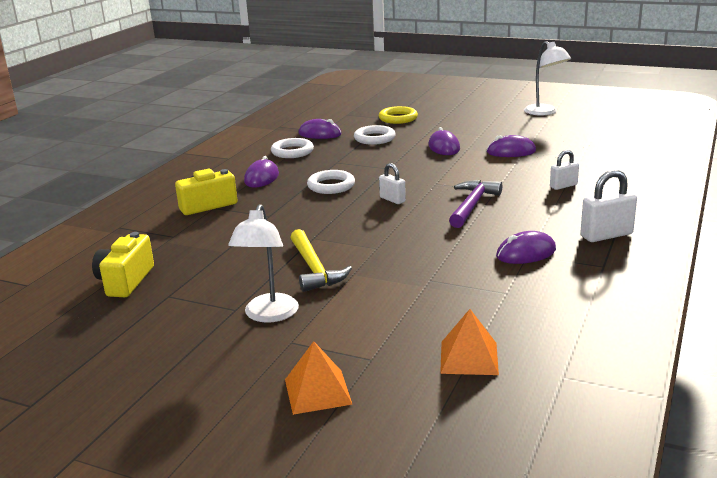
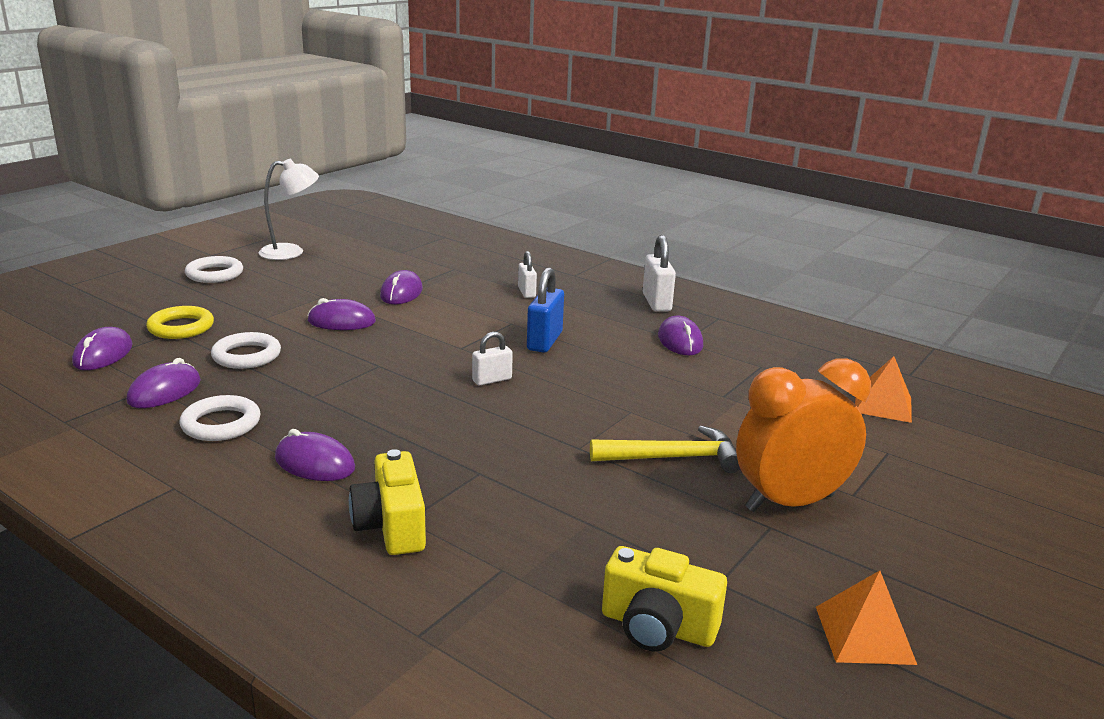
camera: 80 degrees left, 0 degrees up
(269, 315) = (789, 502): white lamp -> orange clock
(317, 391) = (953, 489): orange pyramid -> orange pyramid (864, 634)
(331, 186) = (406, 412): white ring -> white ring (214, 274)
(351, 114) = (103, 354): none -> purple mouse
(472, 205) = (544, 341): purple hammer -> blue padlock

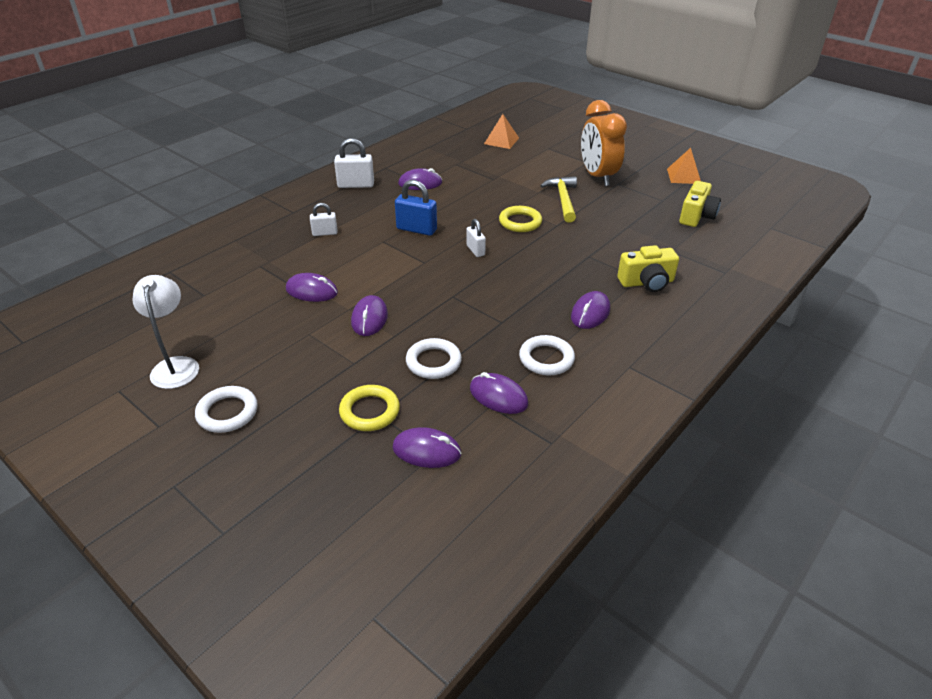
camera: 85 degrees left, 15 degrees up
(581, 415) = (520, 222): none -> yellow ring

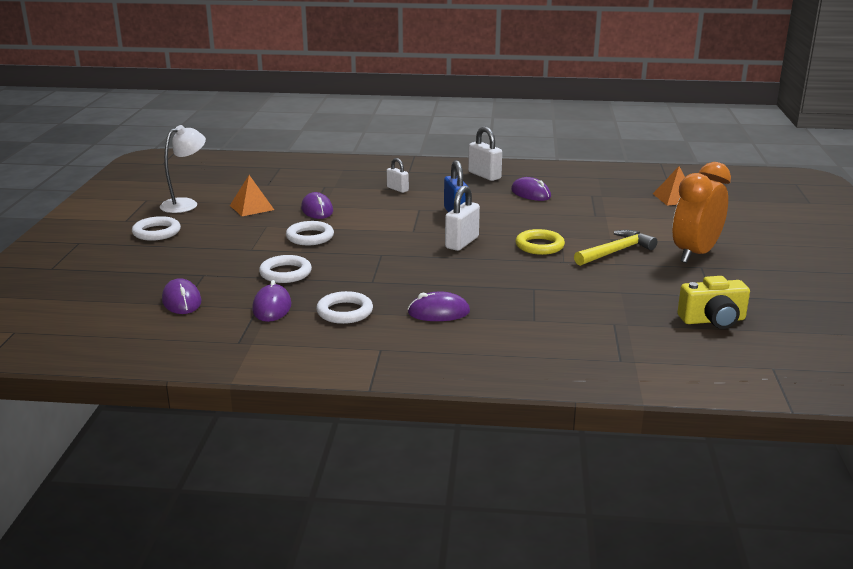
camera: 55 degrees right, 15 degrees down
(369, 318) = (310, 237): purple mouse -> white ring
(369, 411) = (204, 270): yellow ring -> none
(475, 250) = (462, 243): white padlock -> white padlock, size x1.60
(646, 282) = (531, 325): yellow camera -> none
(684, 176) = (793, 294): orange pyramid -> orange pyramid (252, 207)

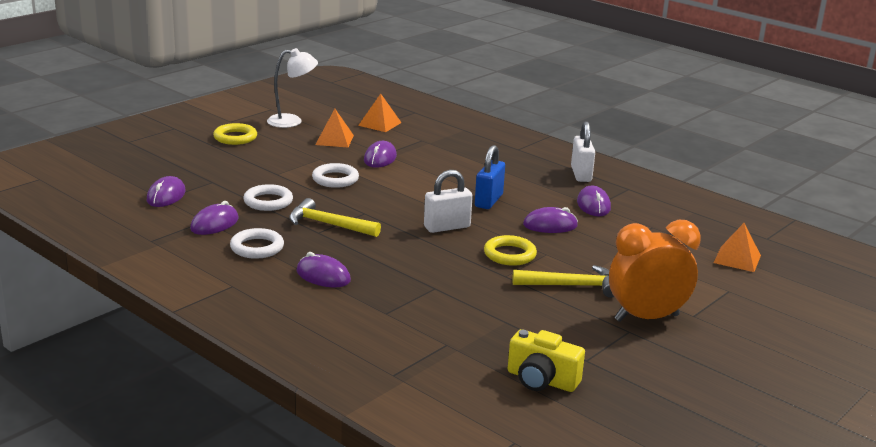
camera: 35 degrees right, 0 degrees up
(156, 232) = (235, 137): white ring -> yellow ring
(267, 184) = (380, 124): none -> orange pyramid
(370, 273) = (329, 224): none -> yellow hammer
(397, 189) = (478, 162): white padlock -> none
(528, 216) = (550, 225): none -> purple mouse

